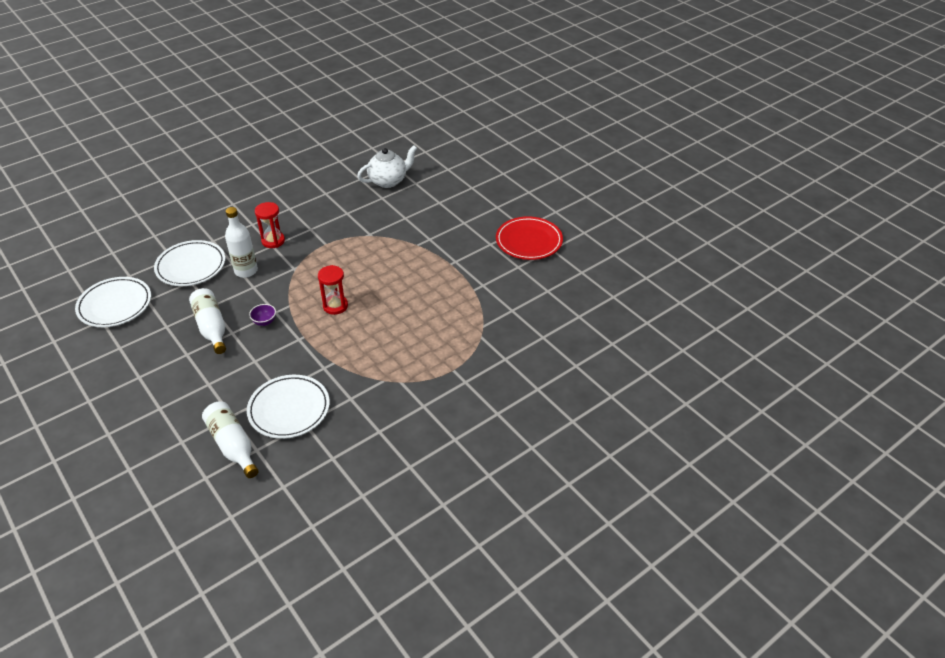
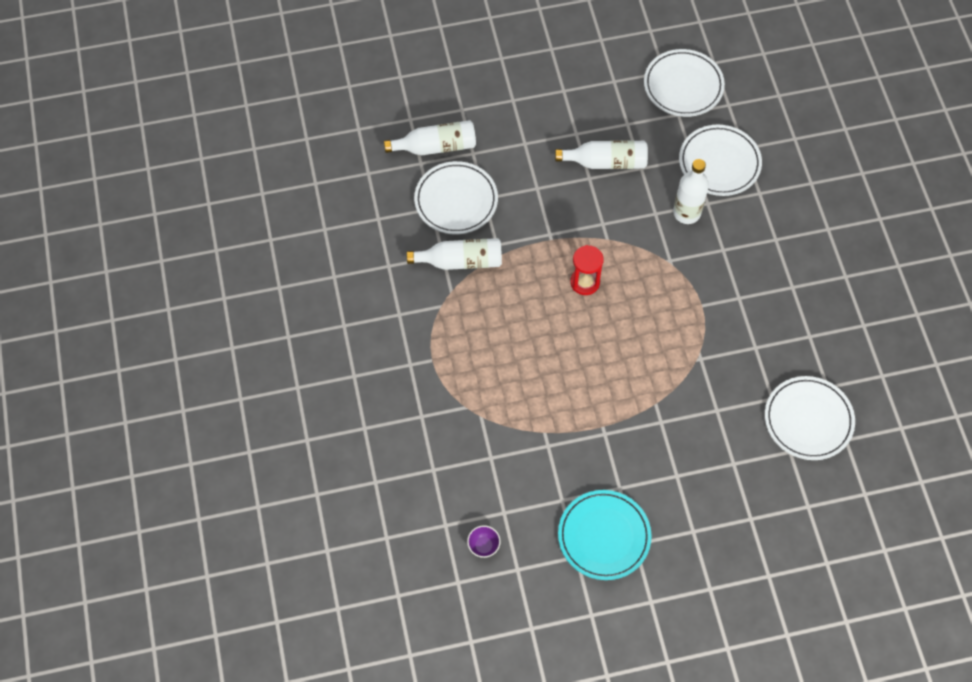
camera: 115 degrees right, 20 degrees up
(264, 322) = (591, 210): purple bowl -> purple bowl (483, 546)
(273, 241) = (731, 253): red hourglass -> none
(351, 384) = (460, 261): none -> white bottle
(388, 181) = (808, 420): white teapot -> white plate
(529, 241) = (604, 536): red plate -> turquoise plate

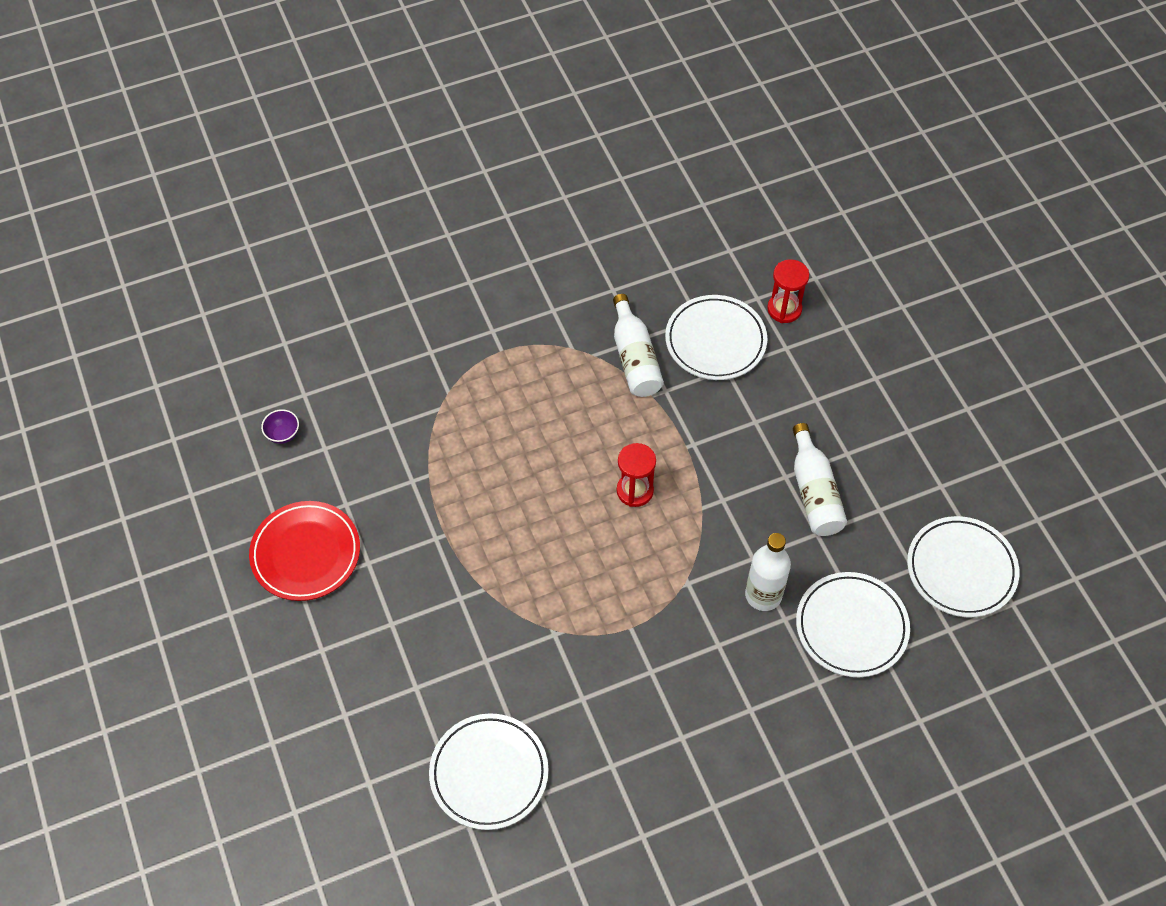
camera: 80 degrees right, 5 degrees down
(436, 146) = (784, 309): white bottle -> red hourglass
(604, 536) = (306, 553): turquoise plate -> red plate

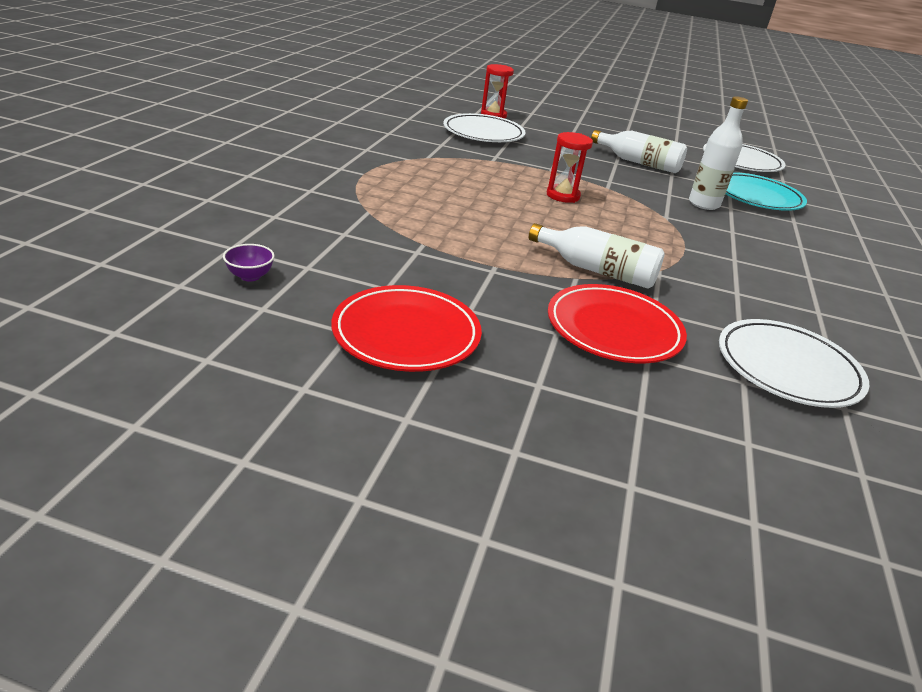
camera: 55 degrees left, 25 degrees down
(431, 651) = (613, 329): none -> red plate
(635, 358) = (454, 151): white bottle -> white bottle (597, 270)
(851, 627) = (756, 197): white plate -> turquoise plate

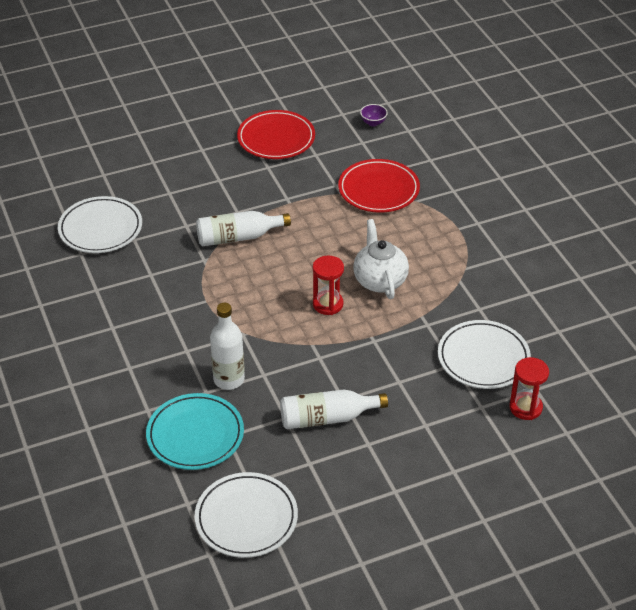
camera: 145 degrees right, 10 degrees up
(494, 185) = (379, 280): none -> white teapot
(613, 329) = (196, 199): red plate -> red plate (378, 189)

